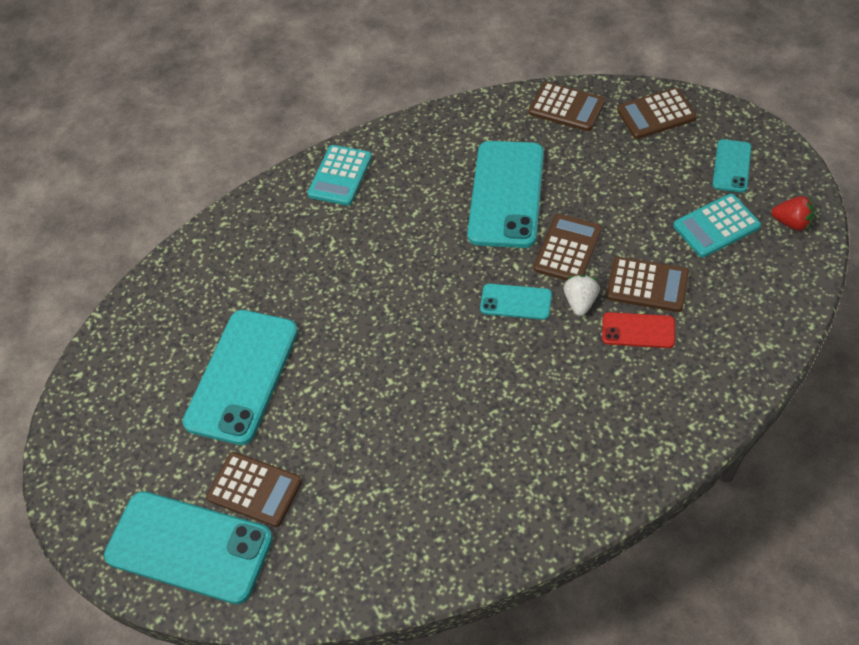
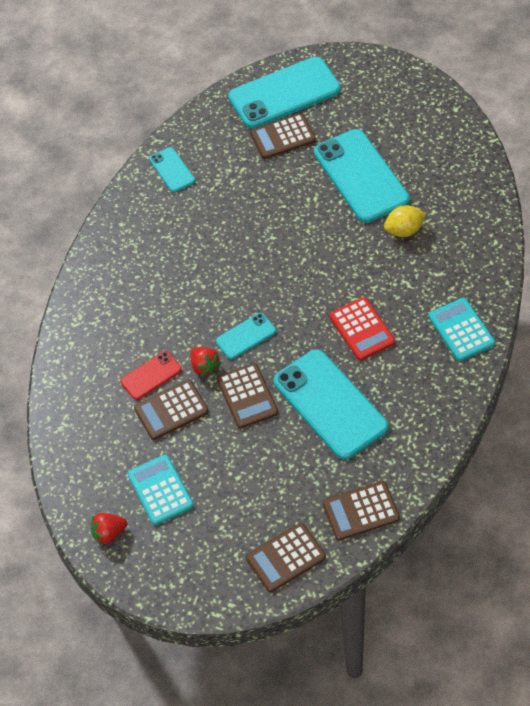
camera: 135 degrees right, 0 degrees up
(275, 291) = (404, 230): none -> yellow lemon
(413, 233) = (362, 329): none -> red calculator
(580, 302) = (204, 367): white strawberry -> red strawberry
(656, 114) = (286, 558): brown calculator -> brown calculator turned 150 degrees counterclockwise
(716, 226) = (160, 490): turquoise calculator -> turquoise calculator turned 45 degrees counterclockwise
(731, 166) = (189, 551): turquoise phone -> turquoise phone (172, 170)

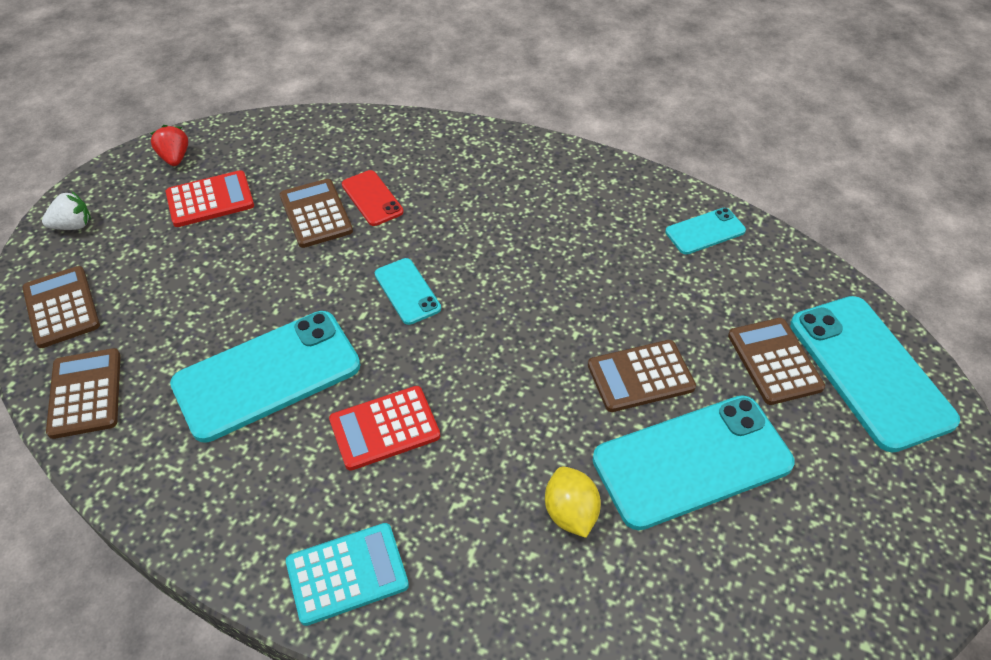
camera: 90 degrees right, 5 degrees down
(160, 490) = (210, 200): turquoise calculator -> red calculator
(198, 584) = (73, 225): none -> white strawberry
(204, 367) = (370, 247): red strawberry -> none
(247, 396) = (312, 286): brown calculator -> brown calculator (640, 376)

